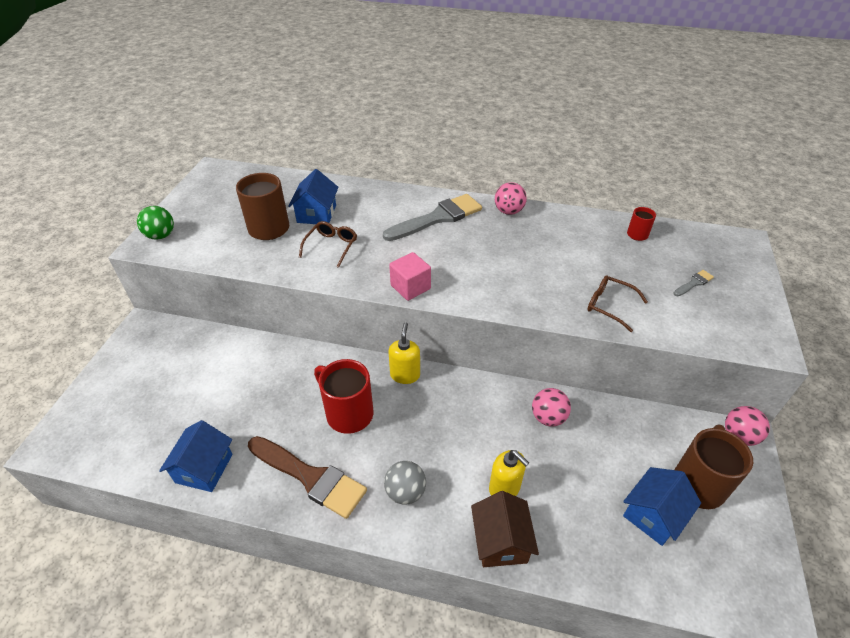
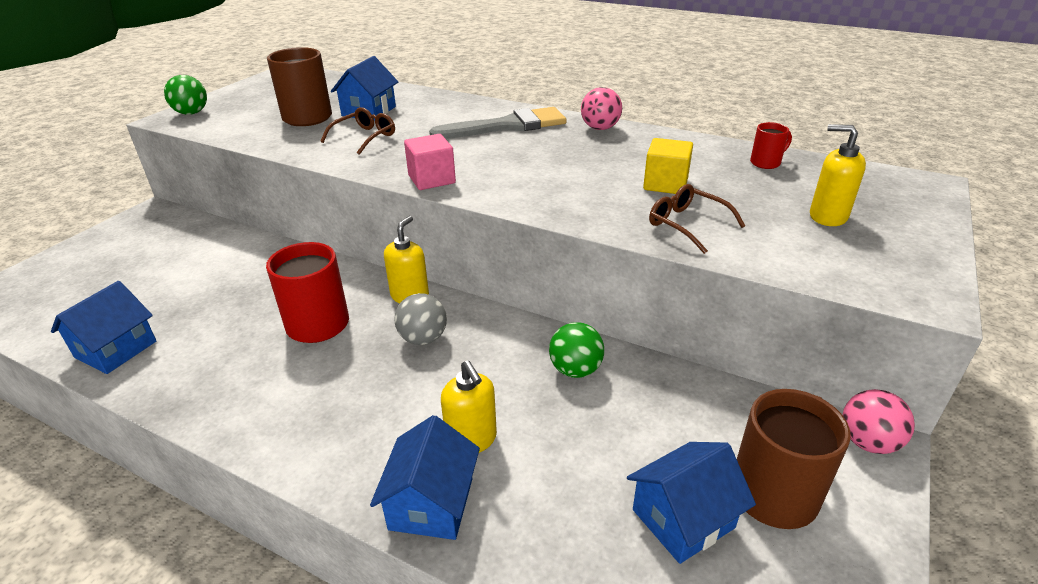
camera: 15 degrees right, 10 degrees down
(310, 477) = (229, 380): brown brush -> none
(405, 492) = (335, 418): grey ball -> grey ball (423, 338)
(501, 541) = (431, 503): brown house -> blue house
(548, 417) = (575, 370): pink ball -> green ball
(579, 267) = (665, 184): none -> yellow cube
(694, 283) = (827, 216): grey brush -> yellow soap dispenser

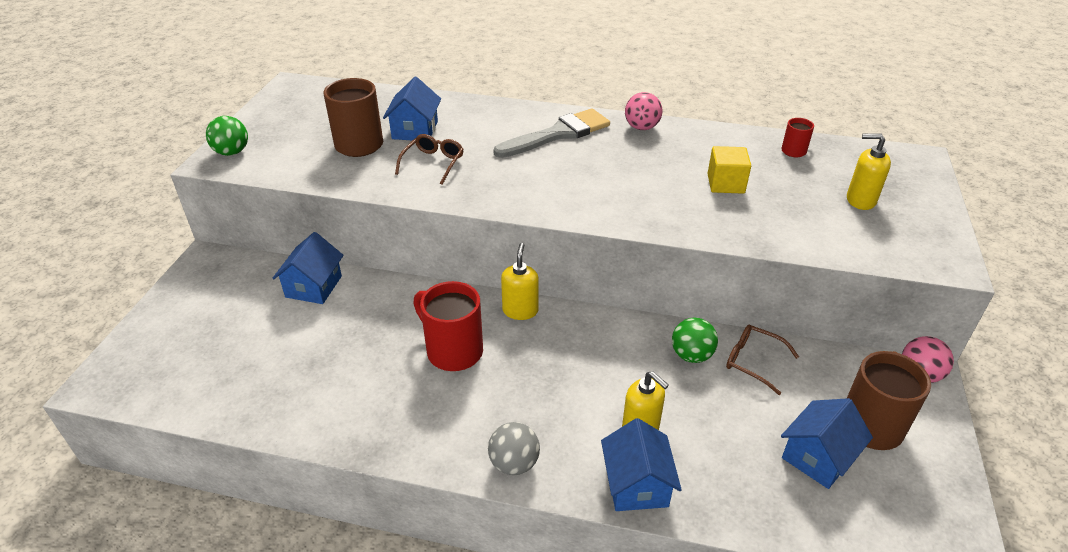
camera: 15 degrees left, 5 degrees up
(116, 349) = (282, 408): blue house -> blue house (313, 286)
(423, 338) = (554, 349): grey ball -> grey ball (514, 463)
(431, 179) = (527, 204): pink cube -> none
(687, 224) = (761, 223): brown glasses -> brown glasses (753, 361)

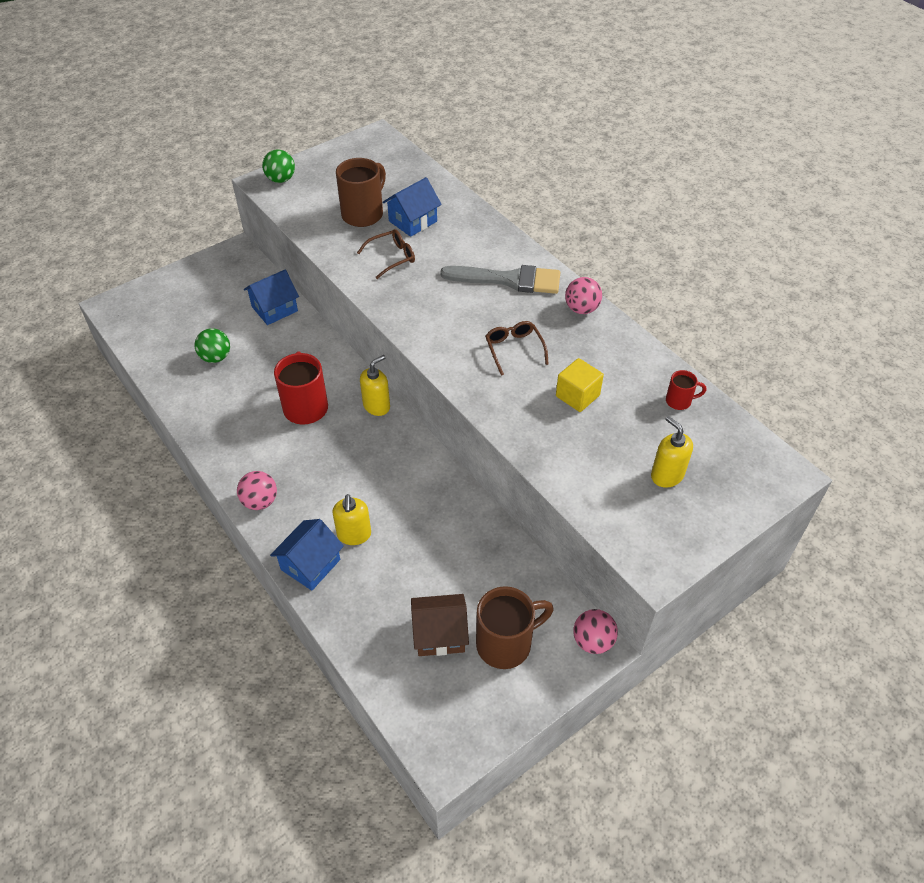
camera: 40 degrees right, 10 degrees up
(514, 463) = (260, 501): grey ball -> pink ball
(691, 355) = (448, 512): green ball -> green ball (216, 357)
(753, 361) = (484, 546): brown glasses -> brown glasses (514, 349)
(818, 457) = (440, 634): blue house -> brown house

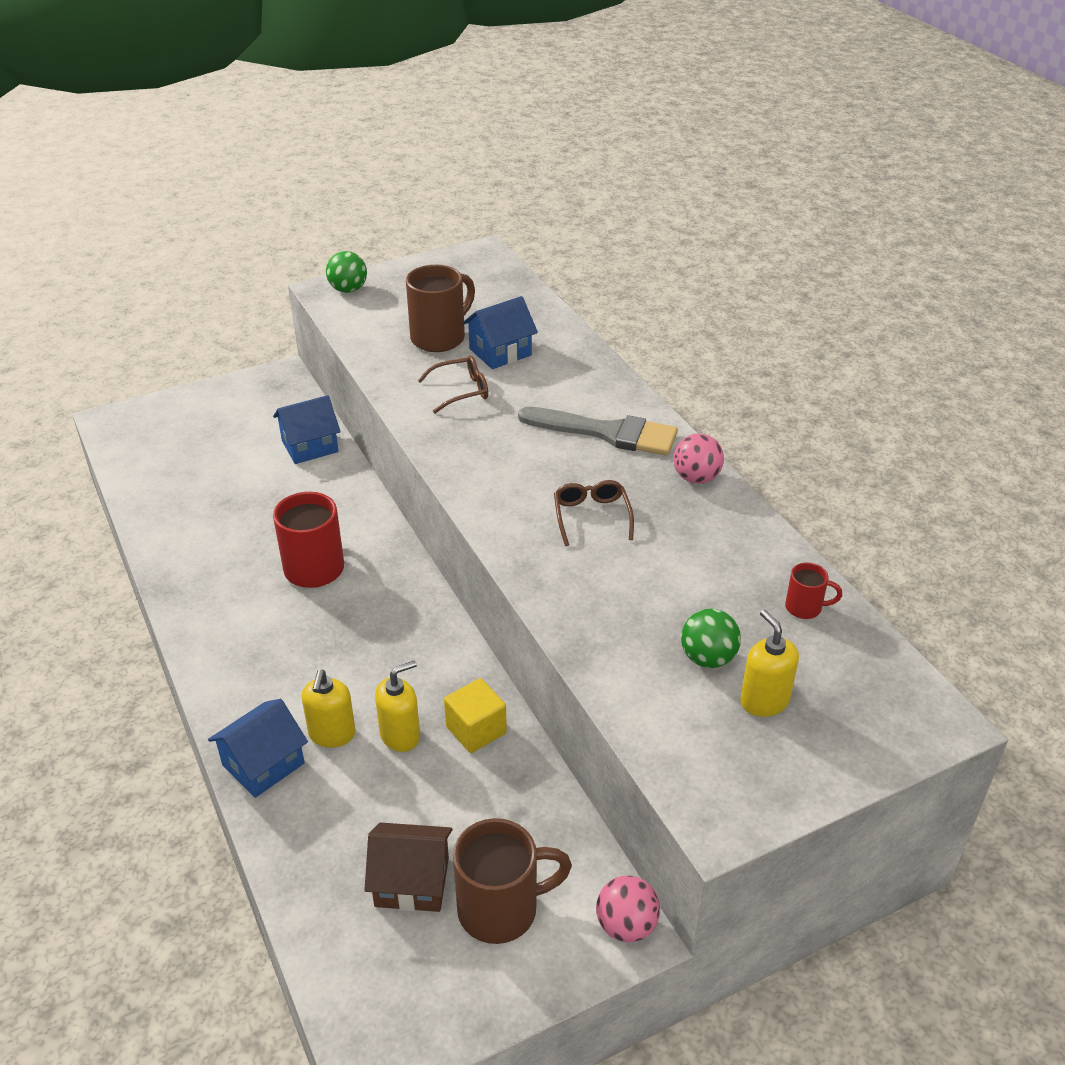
camera: 10 degrees right, 10 degrees down
(216, 357) = (219, 494): green ball -> green ball (708, 658)
(260, 501) = (221, 675): pink ball -> none
(376, 406) = (407, 577): yellow soap dispenser -> yellow soap dispenser (400, 735)
(577, 396) = (663, 584): yellow cube -> yellow cube (476, 730)

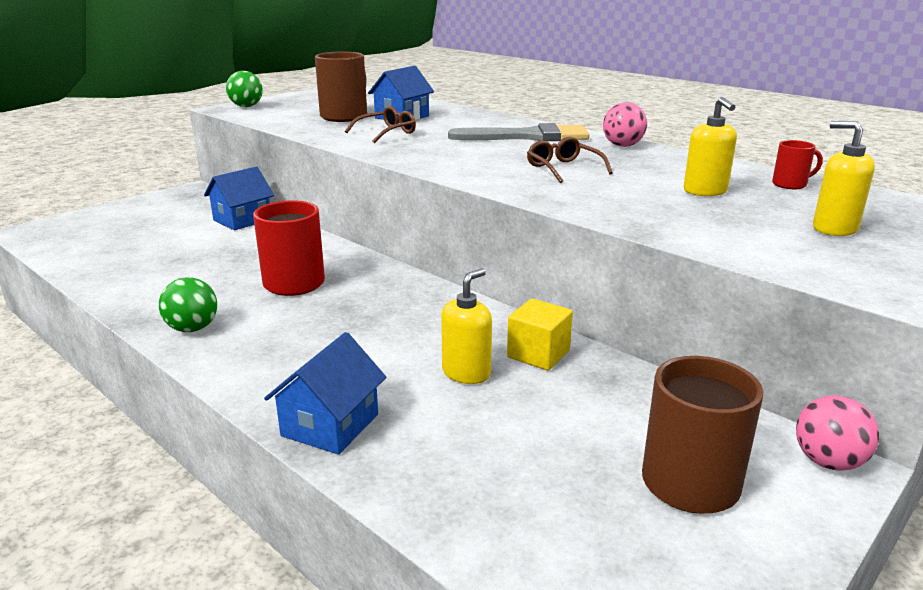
camera: 20 degrees left, 15 degrees down
(332, 734) = (393, 386): yellow soap dispenser -> yellow soap dispenser (705, 191)
(412, 882) = (577, 483): brown house -> none
(708, 658) = (755, 216): green ball -> green ball (192, 328)

